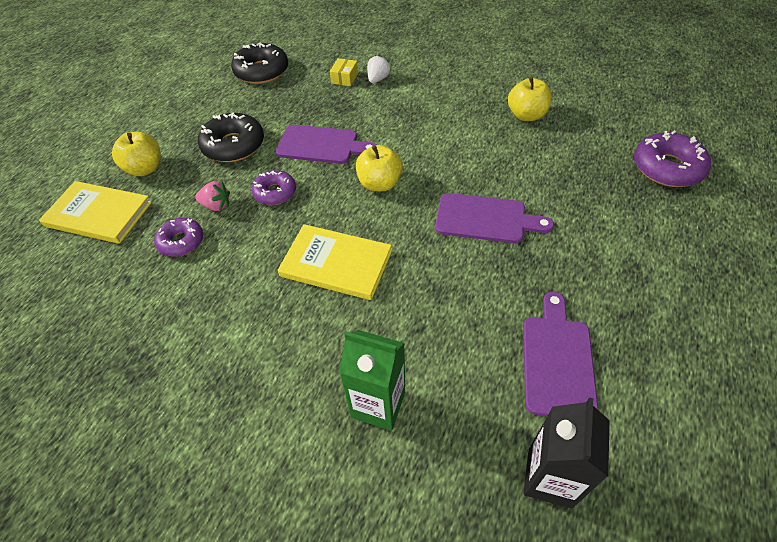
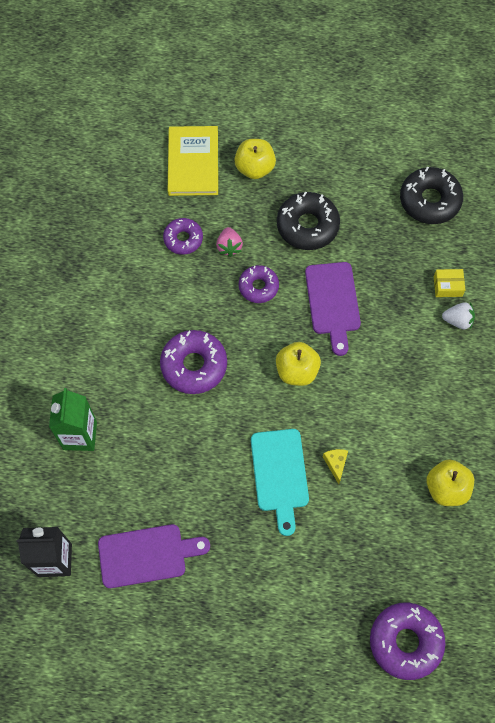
camera: 70 degrees right, 15 degrees up
(336, 264) = (194, 365): yellow book -> purple donut
(485, 177) = (336, 464): none -> yellow cheese
(485, 219) = (280, 474): purple cutting board -> turquoise cutting board

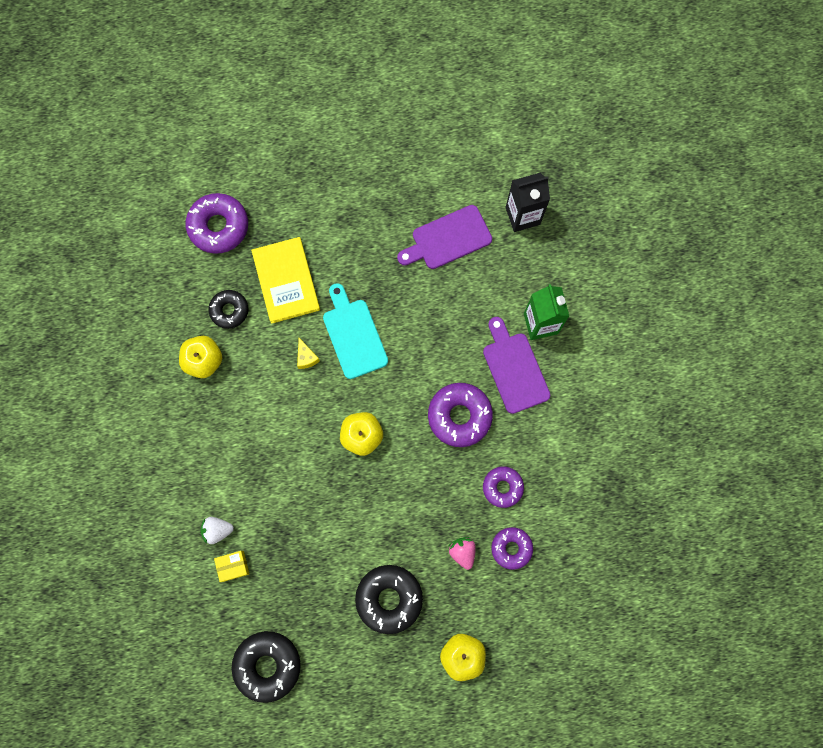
camera: 165 degrees right, 10 degrees up
(193, 162) = (530, 644): yellow book -> yellow book (286, 281)
(258, 287) = (421, 515): purple donut -> purple donut (502, 487)
(333, 302) = (344, 517): purple cutting board -> purple cutting board (514, 369)
(409, 537) = (229, 310): none -> black donut

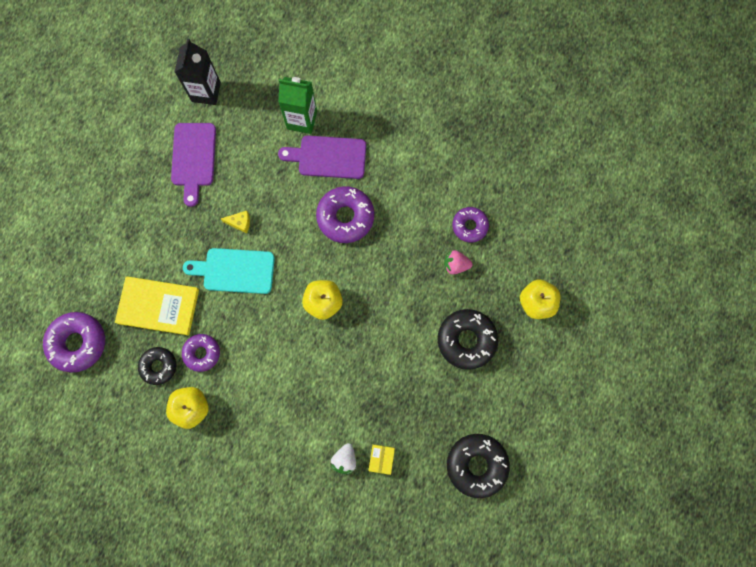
camera: 65 degrees left, 0 degrees up
(306, 357) = (234, 318): yellow cheese -> yellow cheese (240, 223)
(502, 487) = (418, 210): purple donut -> purple donut (202, 353)

